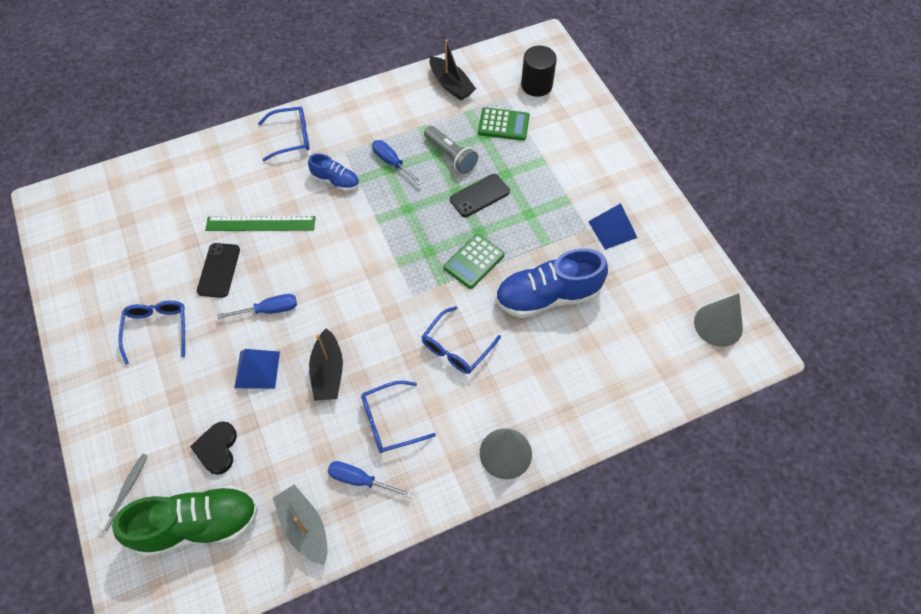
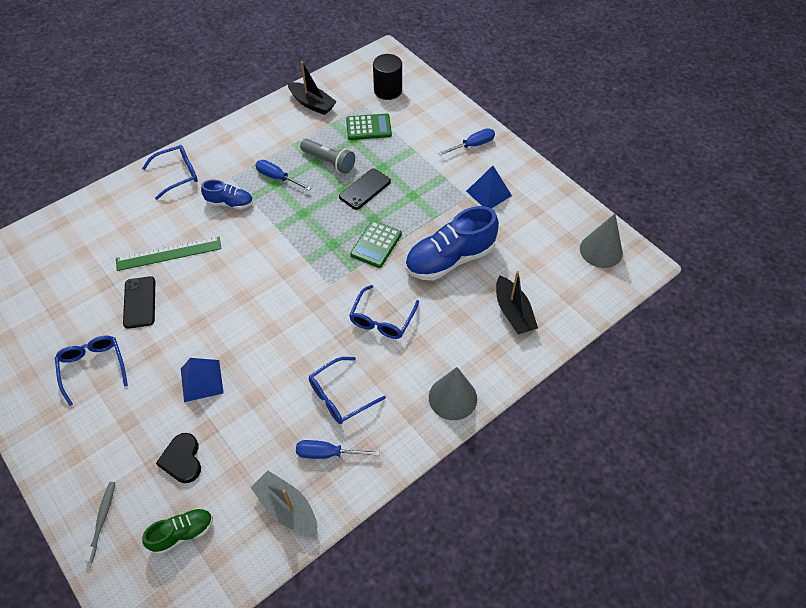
camera: 15 degrees left, 5 degrees down
(197, 525) = (182, 533): green shoe -> green shoe, size x0.53
(269, 310) = (198, 326): blue screwdriver -> blue screwdriver (473, 145)
(328, 372) = (270, 367): black boat -> black boat (513, 312)

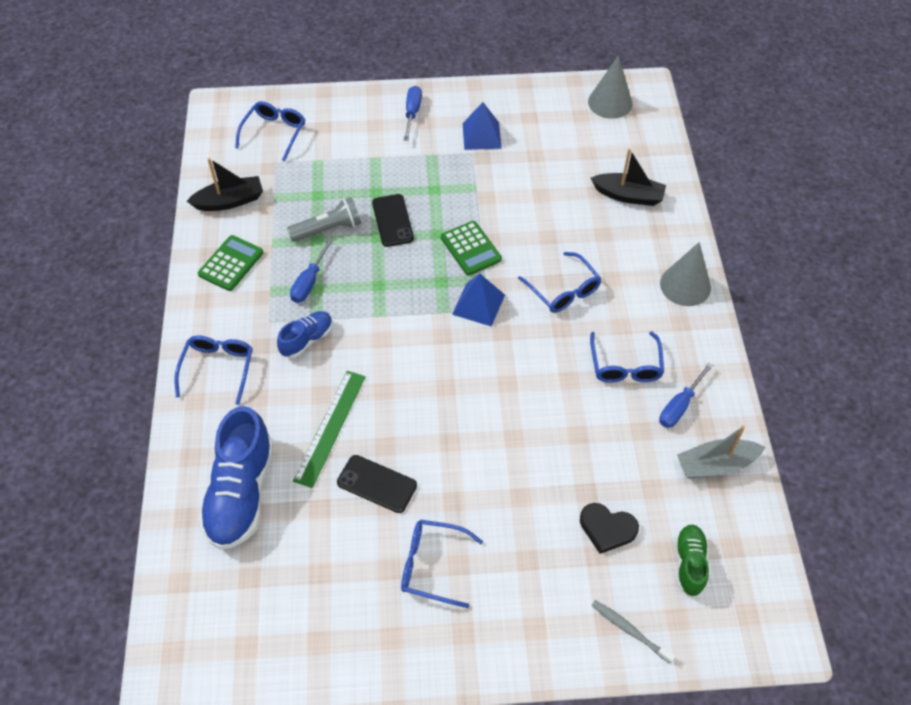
camera: 55 degrees left, 0 degrees up
(202, 380) = (524, 470): blue pyramid -> blue pyramid (478, 304)
(277, 178) = (309, 282): blue screwdriver -> blue screwdriver turned 45 degrees counterclockwise
(368, 127) = (311, 174): green calculator -> green calculator (231, 263)
(388, 90) = (274, 133): black cylinder -> blue glasses
(449, 259) = (534, 205): blue shoe -> blue shoe (241, 493)

